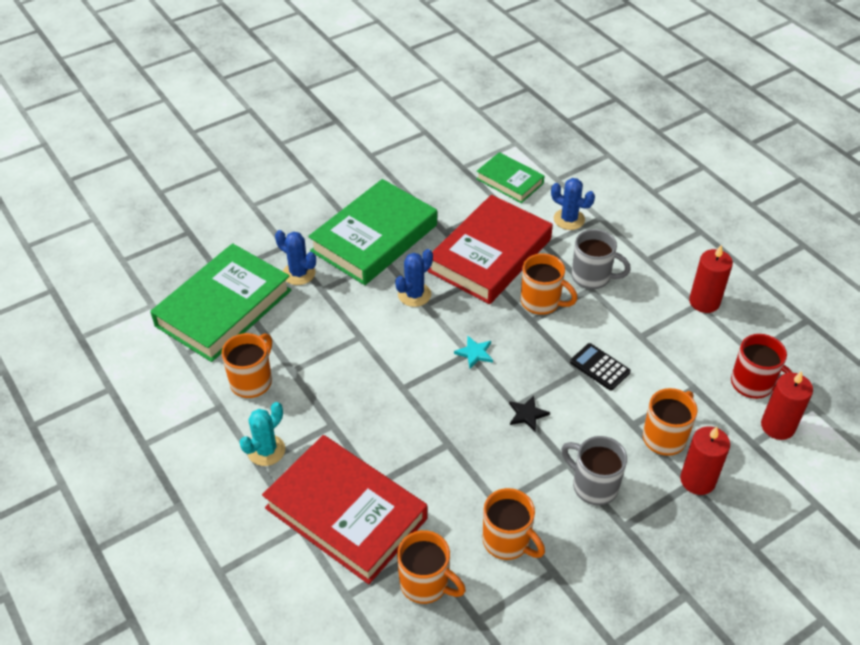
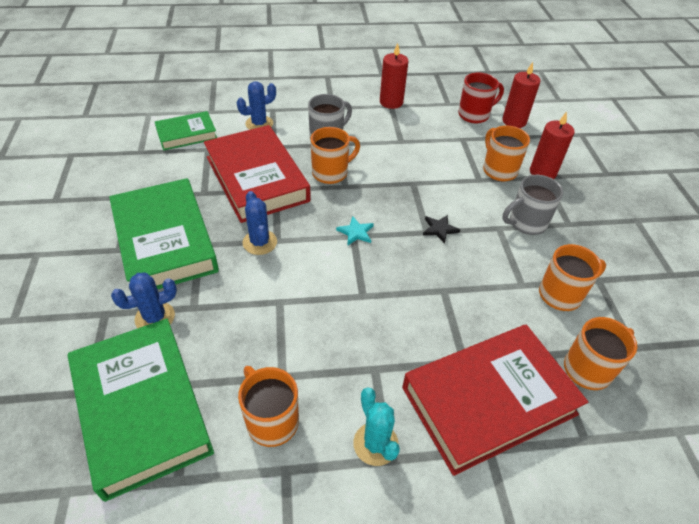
camera: 65 degrees left, 0 degrees up
(599, 367) = (417, 172): black calculator -> none

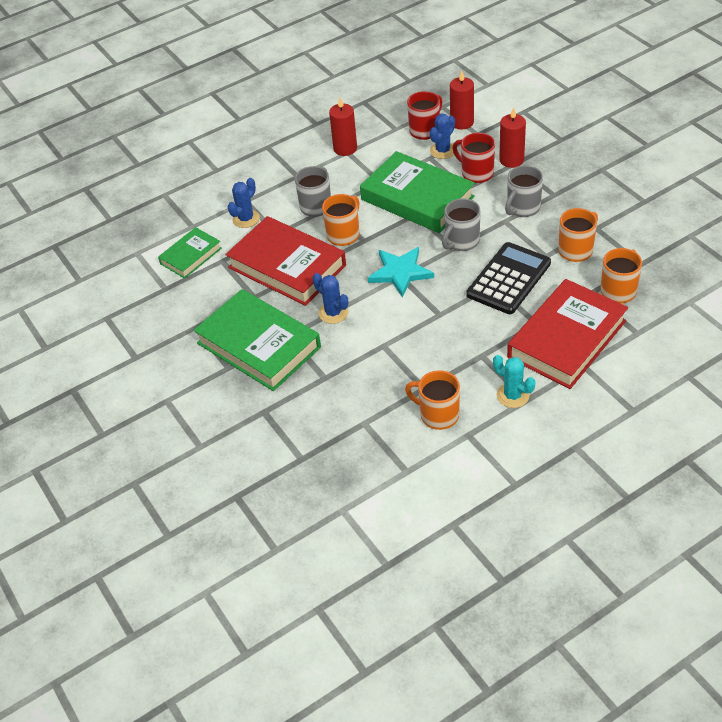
camera: 20 degrees left, 0 degrees up
(142, 409) = (347, 449): green book -> green book (417, 198)
(155, 317) = (303, 396): blue cactus -> blue cactus (443, 151)
(356, 232) = (400, 272): turquoise star -> turquoise star, size x1.97
(439, 229) = (461, 242): black star -> grey mug
(464, 292) = (509, 279): none -> black calculator
(499, 170) = (476, 173): orange mug -> red mug

